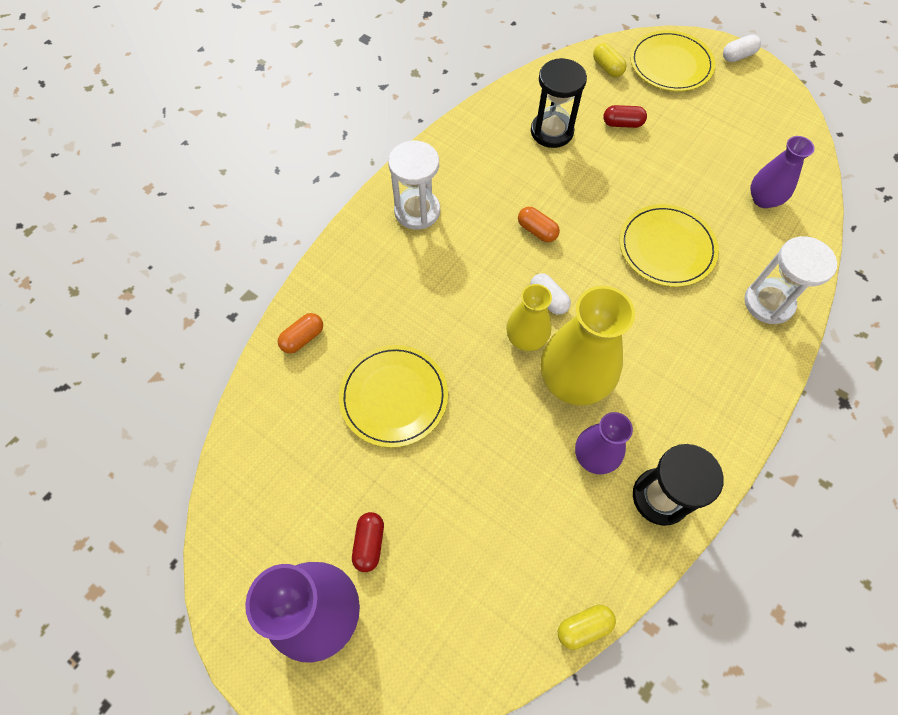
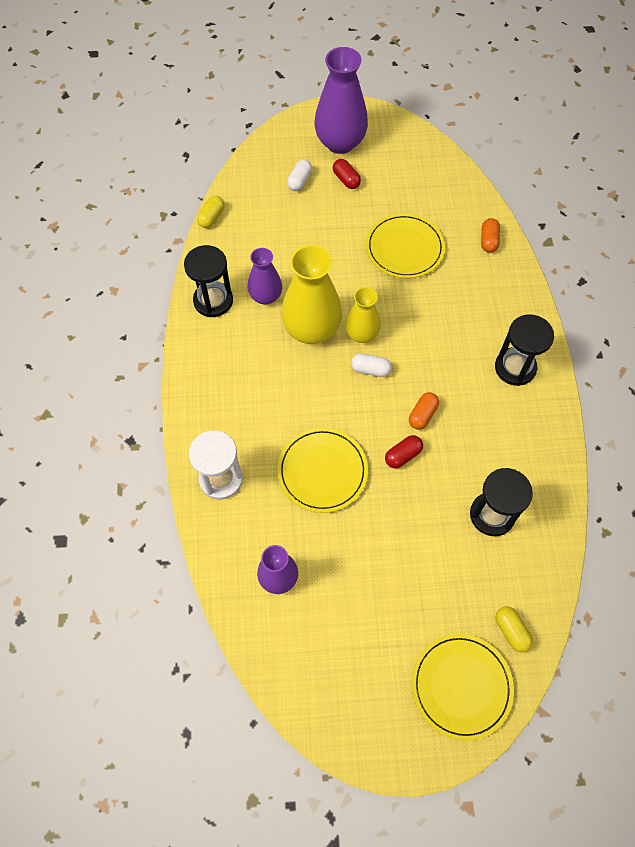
camera: 140 degrees right, 0 degrees up
(417, 211) = (515, 367): white hourglass -> black hourglass
(537, 231) = (422, 415): orange capsule -> orange capsule turned 60 degrees counterclockwise
(607, 68) = (511, 631): yellow capsule -> yellow capsule turned 45 degrees clockwise
(622, 124) = (445, 570): red capsule -> red capsule (403, 455)
(738, 56) = (409, 757): white capsule -> white capsule (299, 181)

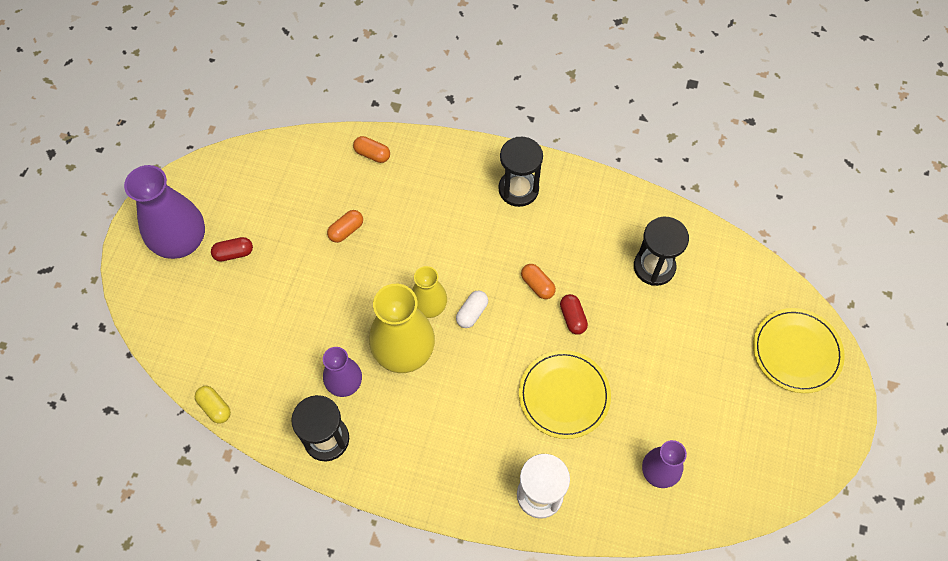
camera: 70 degrees left, 0 degrees up
(299, 181) = (212, 299): white capsule -> none
(404, 248) = (346, 230): yellow plate -> orange capsule
(511, 631) = (760, 294): yellow capsule -> none

